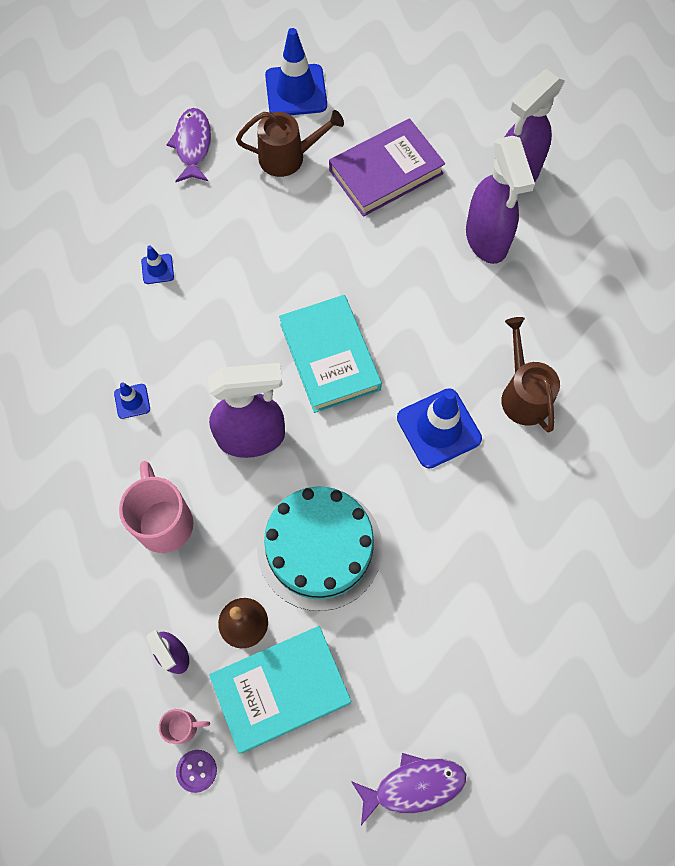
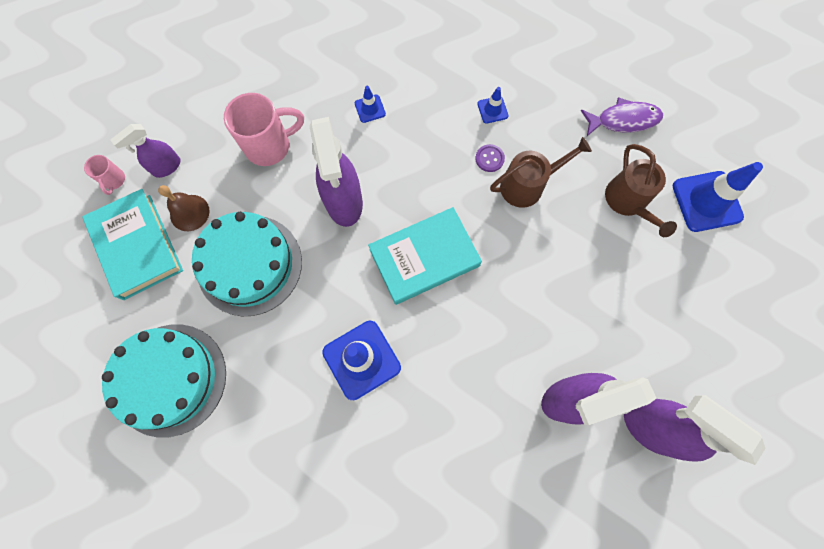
camera: 85 degrees right, 5 degrees up
(196, 770) = (82, 193): purple button -> purple button (489, 159)
(386, 172) = (630, 294): purple book -> none
(413, 786) = (56, 354): purple fish -> none
(450, 639) = (170, 379): none -> turquoise cake
(523, 395) = (401, 440): brown watering can -> brown watering can (527, 185)

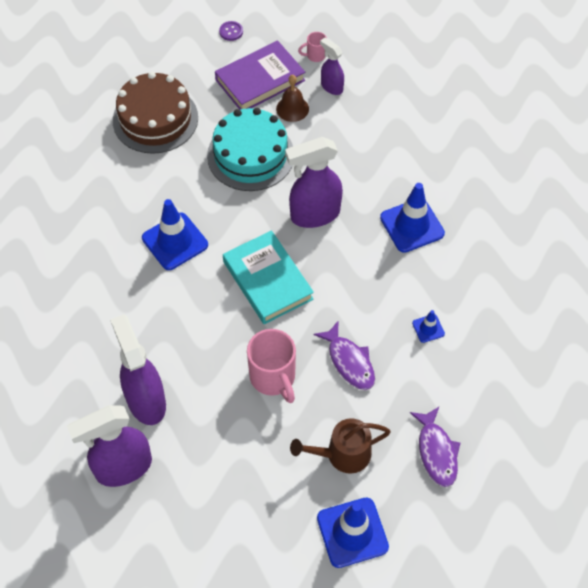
camera: 85 degrees right, 15 degrees down
(137, 246) = (260, 80): turquoise book -> purple book
(170, 379) = (155, 119): turquoise cake -> brown cake
(270, 146) = (361, 154): pink mug -> pink mug (273, 378)
(370, 109) = (412, 225): blue traffic cone -> blue traffic cone, size x2.06
(489, 159) = (373, 328): purple button -> purple button (231, 31)
(527, 185) = (349, 361): brown watering can -> purple fish
(650, 426) = (123, 468): purple spray bottle -> purple spray bottle turned 150 degrees counterclockwise

